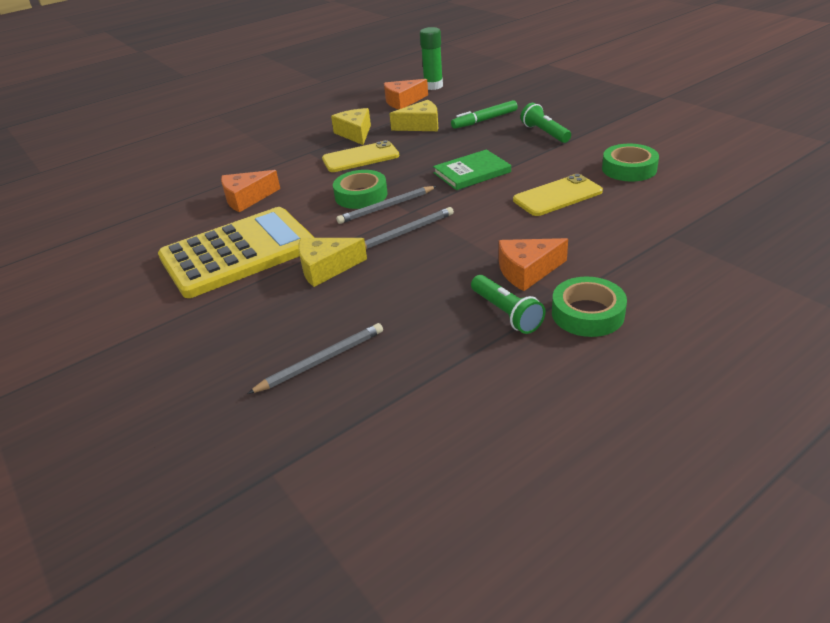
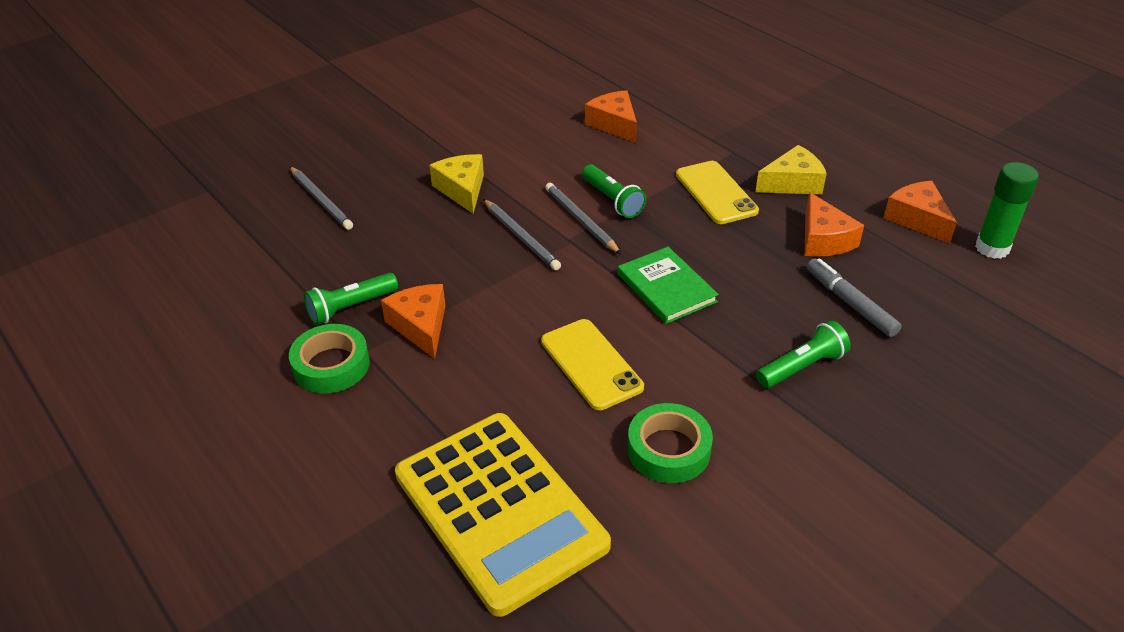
camera: 85 degrees right, 5 degrees up
(238, 253) = (503, 135): yellow calculator -> yellow calculator (499, 510)
(361, 195) = (612, 200): green tape -> green flashlight
(421, 125) = (823, 239): yellow cheese -> orange cheese
(484, 120) = (850, 303): green marker -> grey marker

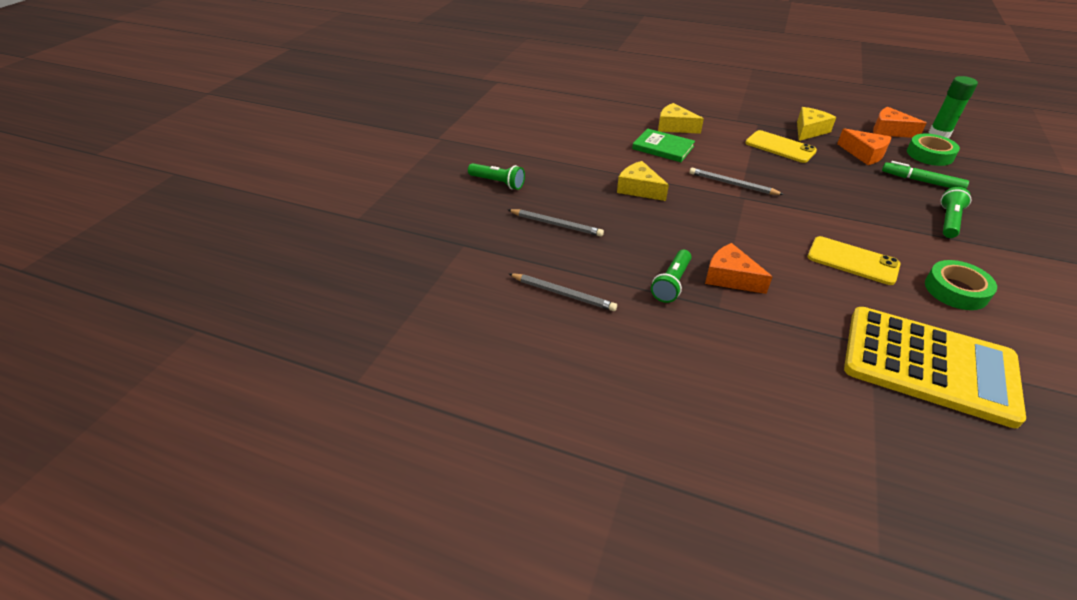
camera: 30 degrees left, 0 degrees up
(331, 365) = (711, 324): green tape -> green tape (929, 154)
(521, 237) = (712, 204): grey pencil -> grey pencil (563, 294)
(612, 200) = (733, 168): green flashlight -> green flashlight (498, 183)
(614, 124) = (674, 127): orange cheese -> yellow cheese
(666, 288) = (829, 205): green book -> green book (663, 148)
(850, 303) = (921, 181): grey marker -> green marker

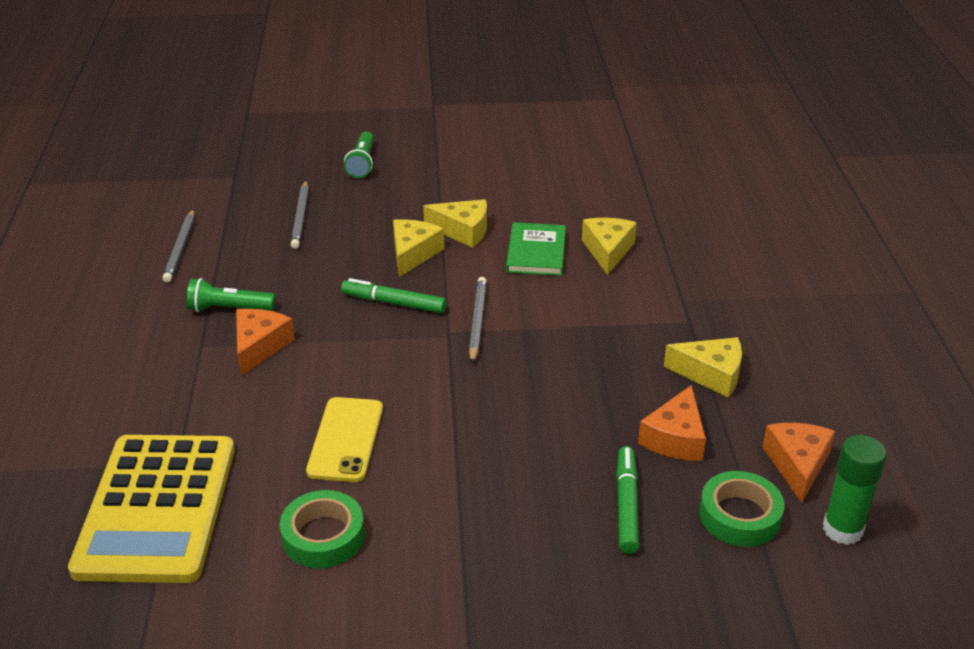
camera: 65 degrees right, 5 degrees down
(622, 165) = (463, 231): none -> yellow cheese
(697, 209) = (393, 303): none -> green marker
(780, 147) = (625, 350): yellow phone -> none
(948, 221) = (512, 534): green flashlight -> none

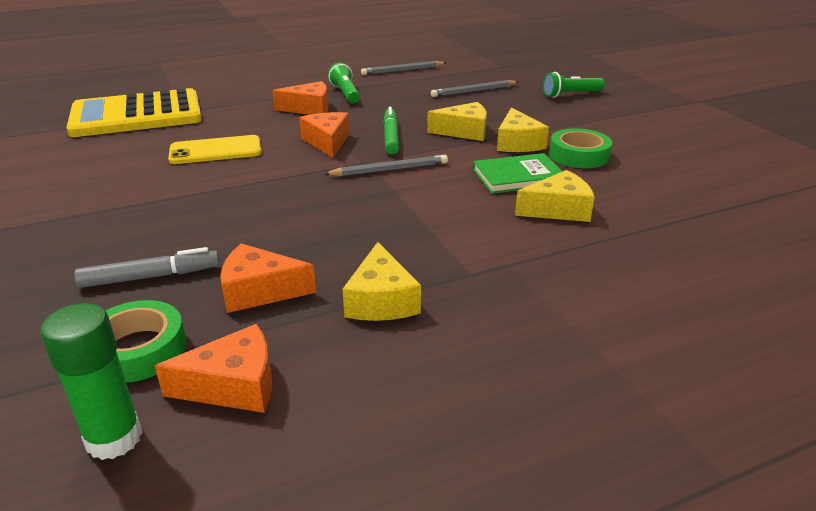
camera: 70 degrees right, 5 degrees down
(323, 536) = (110, 162): green tape -> green tape (579, 155)
(378, 349) = (327, 142): none -> orange cheese
(626, 505) = (151, 277): green marker -> grey marker

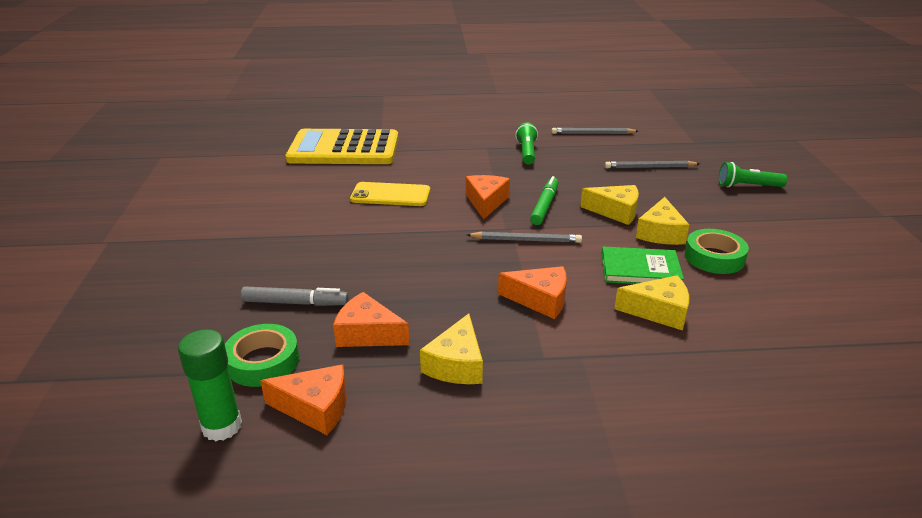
camera: 20 degrees right, 0 degrees up
(309, 108) = (487, 164): orange cheese -> orange cheese (540, 300)

